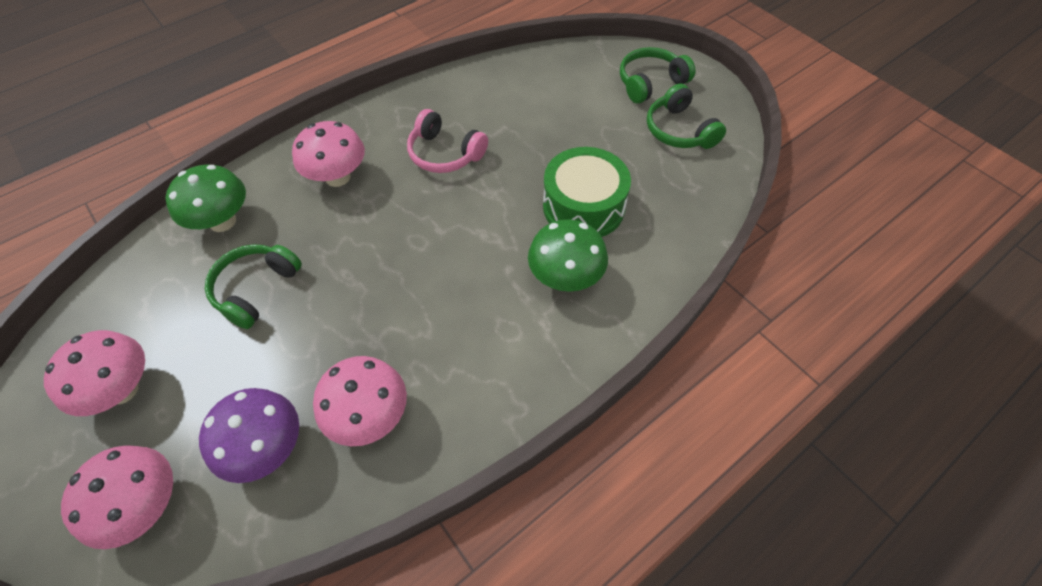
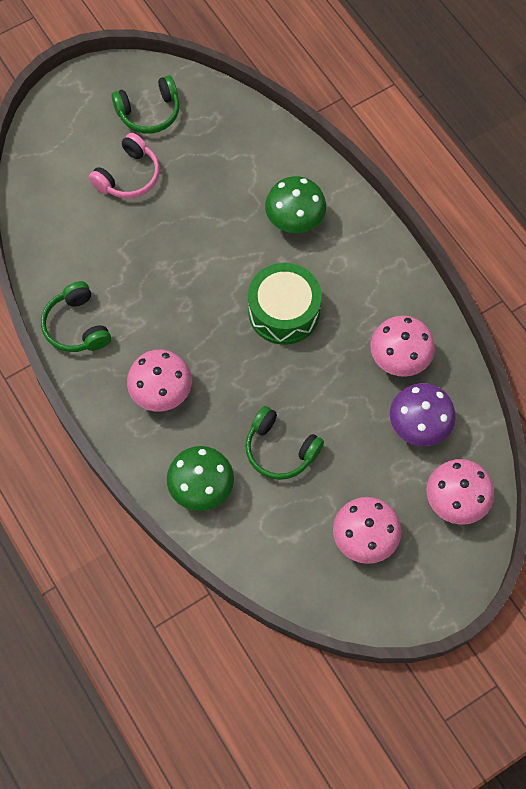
camera: 85 degrees left, 10 degrees up
(445, 153) = (146, 301): pink headphones -> pink headphones (128, 176)
(583, 206) = (225, 198): green drum -> green drum (284, 311)
(650, 83) = (83, 122): green headphones -> green headphones (77, 326)

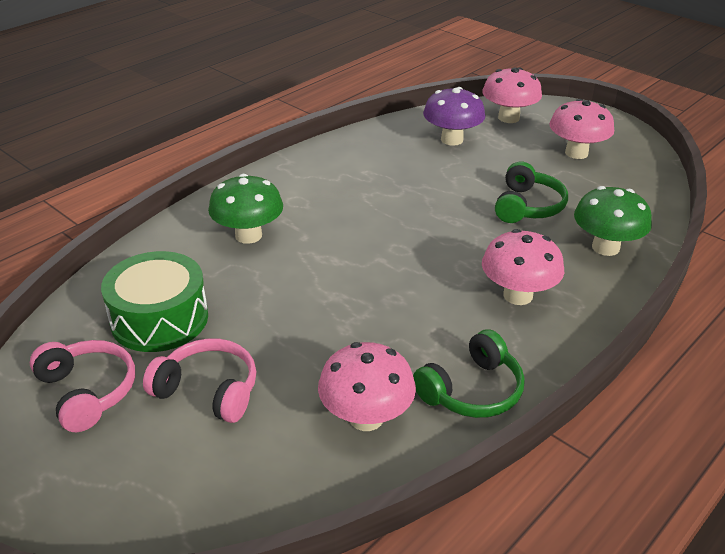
camera: 105 degrees left, 30 degrees down
(149, 112) = (87, 392): green headphones -> pink headphones
(284, 311) = (370, 226): green drum -> green drum (159, 319)
(399, 358) = (390, 156): pink mushroom -> pink mushroom (366, 417)

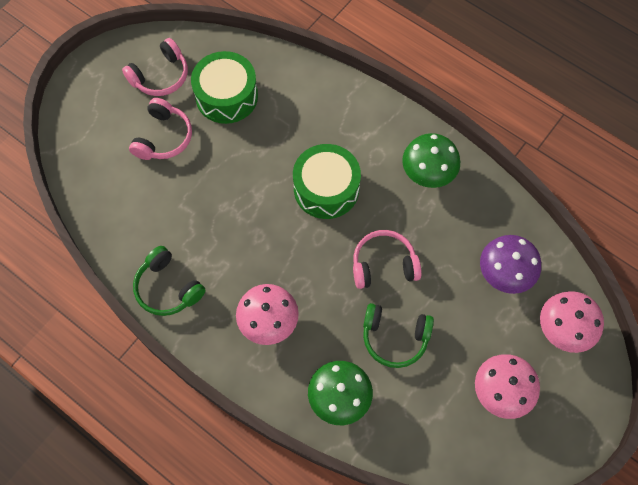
camera: 85 degrees right, 30 degrees up
(248, 235) = (325, 130): green mushroom -> green mushroom (427, 173)
(334, 240) = (326, 189): none -> green drum
(366, 417) = (143, 226): pink mushroom -> none
(440, 207) = (383, 265): none -> pink headphones

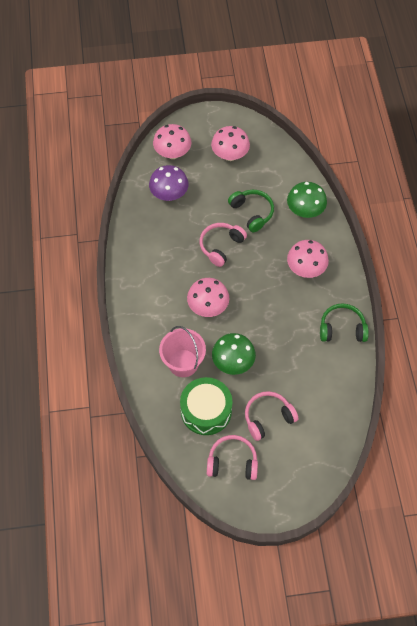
camera: 135 degrees left, 5 degrees down
(168, 288) = (342, 328): green headphones -> green headphones turned 90 degrees counterclockwise
(291, 117) = (183, 363): none -> pink bucket
(326, 189) = (208, 307): green drum -> pink mushroom
(383, 265) = (221, 246): pink headphones -> pink headphones turned 90 degrees clockwise
(427, 173) = (147, 268): green mushroom -> green mushroom (233, 362)

